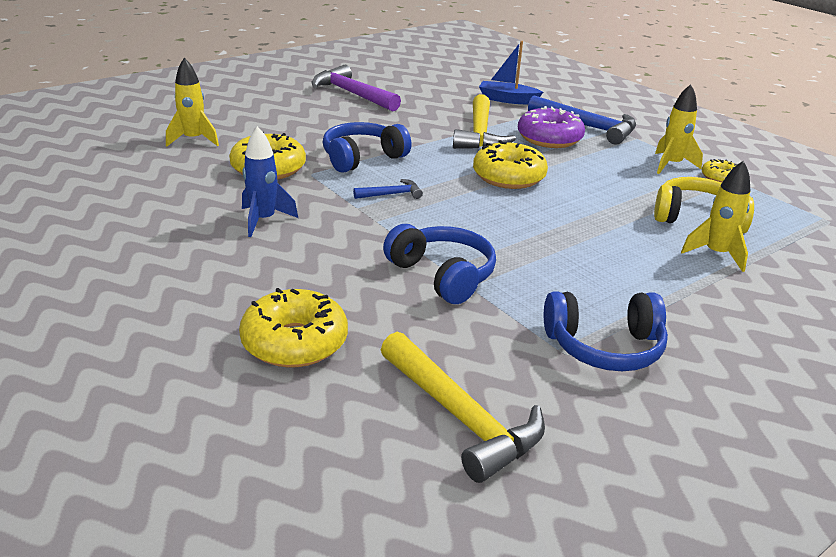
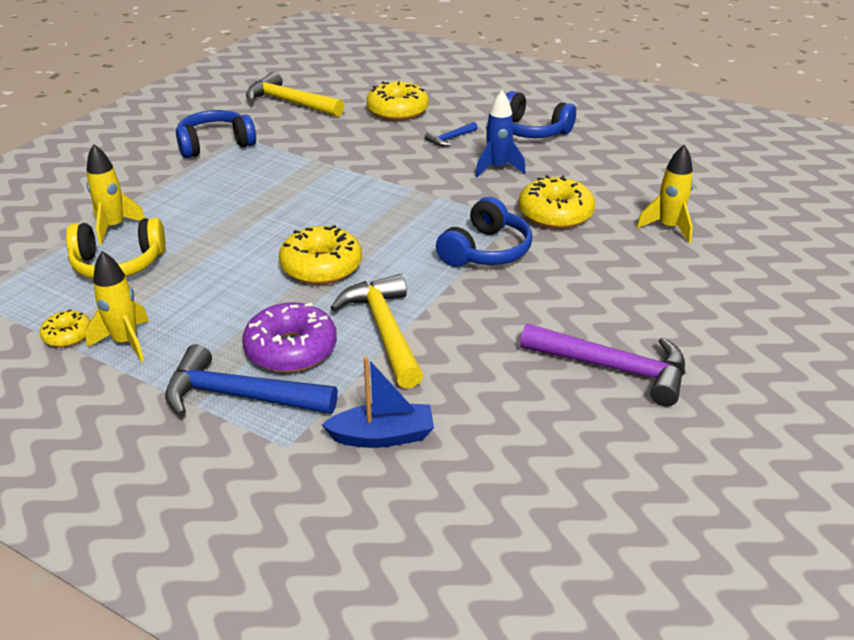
camera: 160 degrees right, 5 degrees up
(391, 194) = (421, 215): blue hammer -> blue hammer (450, 139)
(442, 275) = (335, 161): blue headphones -> blue headphones (532, 131)

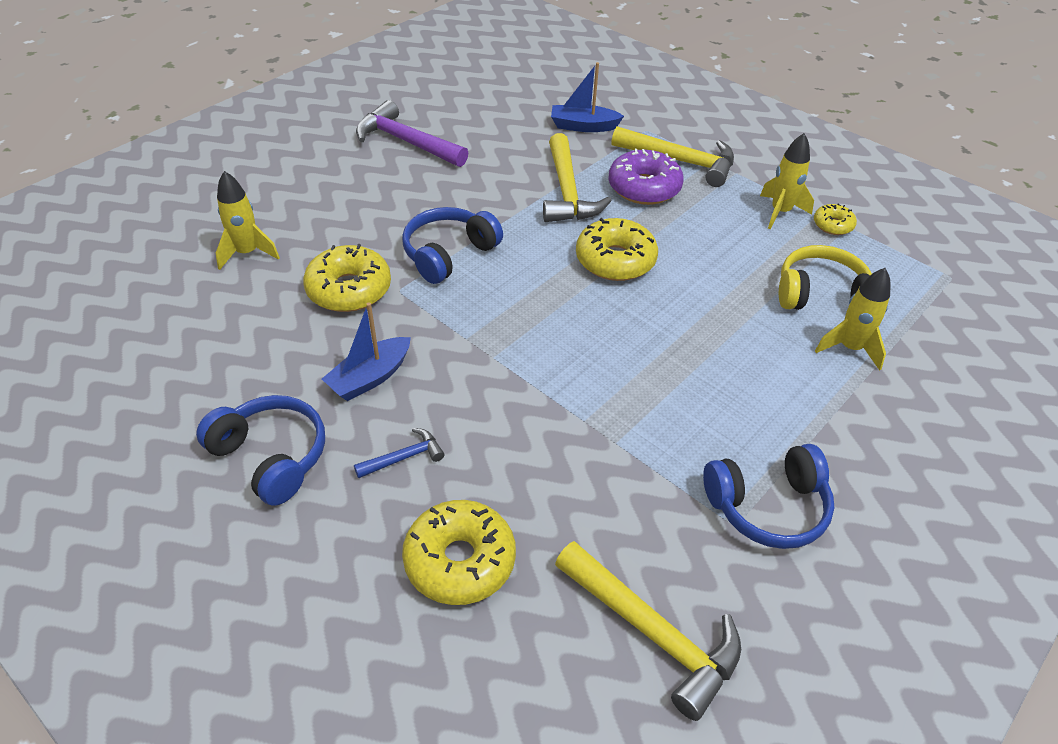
camera: 170 degrees left, 10 degrees up
(240, 396) = (680, 161): blue hammer -> yellow hammer
(497, 168) = (370, 377): blue rocket -> blue boat

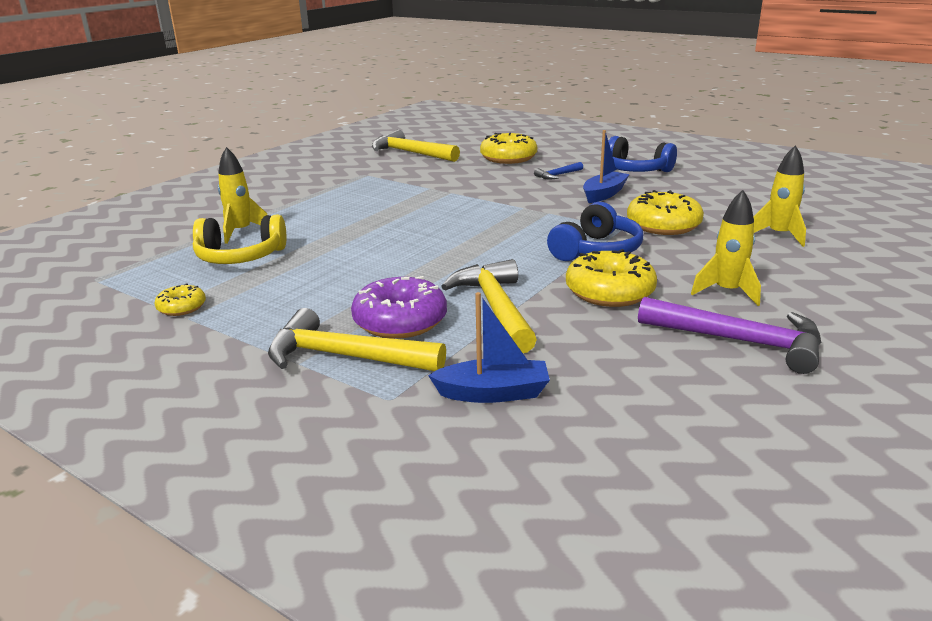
camera: 175 degrees right, 20 degrees down
(615, 260) = (434, 260): yellow donut -> yellow donut (609, 292)
(768, 507) = (341, 179): blue headphones -> none
(780, 212) = (237, 313): yellow rocket -> yellow rocket (727, 292)

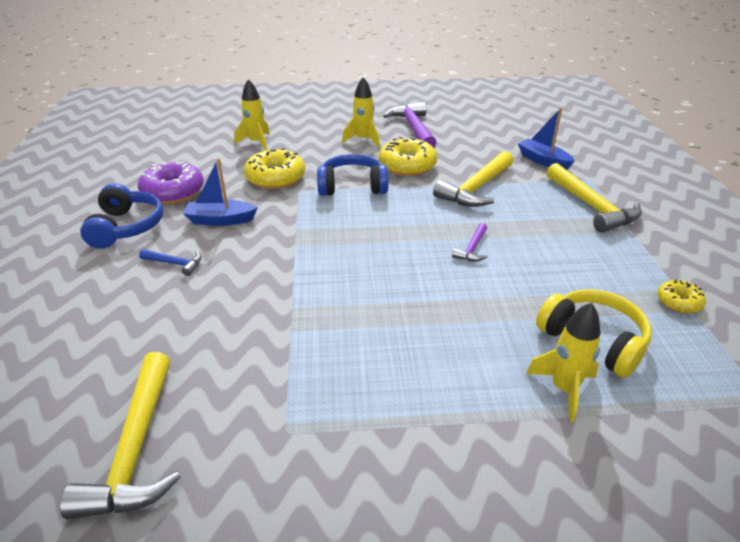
camera: 130 degrees left, 10 degrees up
(400, 321) = (537, 209): purple donut -> purple donut (173, 192)
(403, 262) = (472, 248): none -> purple hammer
(508, 158) = (117, 328): yellow donut -> none

